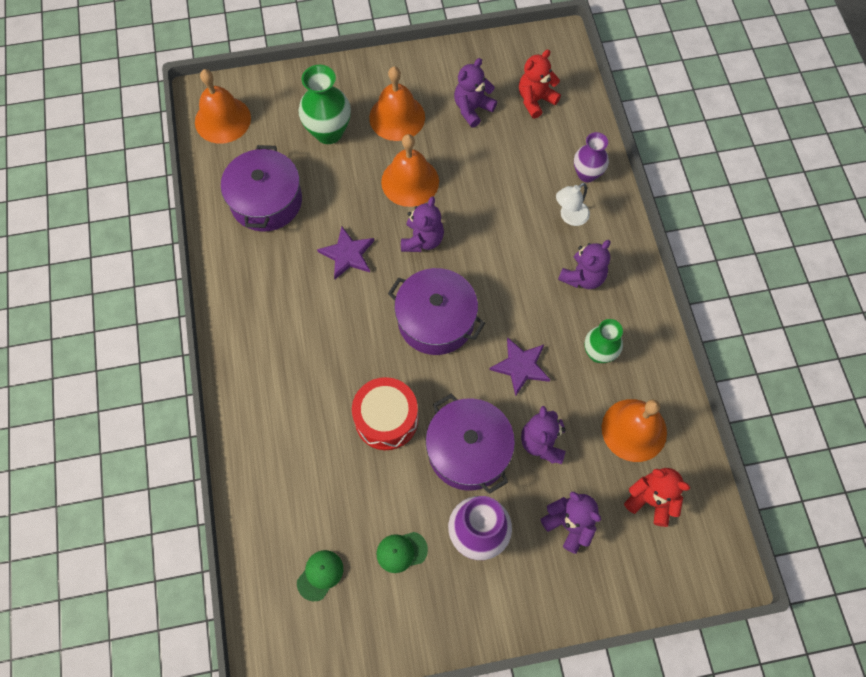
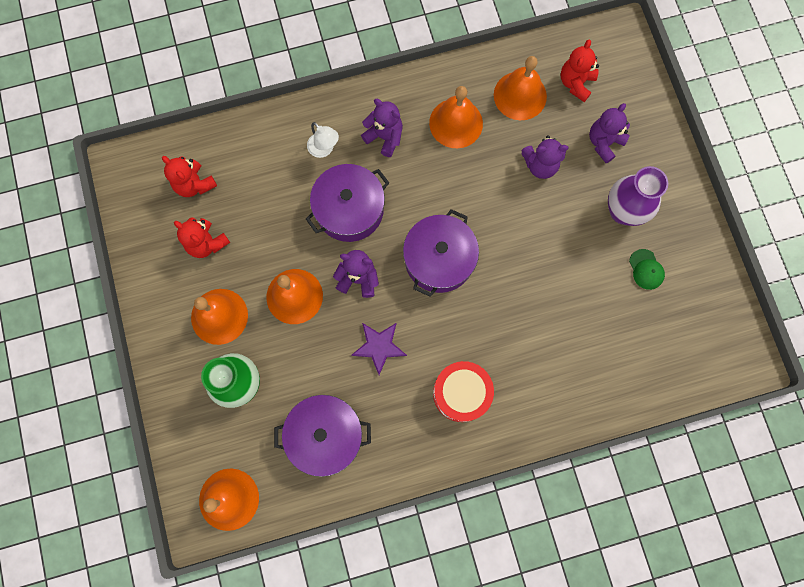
camera: 95 degrees left, 10 degrees up
(320, 575) = (675, 332): green cap -> none
(386, 419) = (536, 293): red drum -> red drum (461, 393)
(468, 450) = (555, 223): purple pot -> purple pot (349, 209)
(472, 109) = (207, 243): purple teddy bear -> red teddy bear
(521, 366) = (475, 185): purple star -> none
(587, 174) = (277, 135): purple vase -> none
(598, 353) = (456, 123): green vase -> orange bell

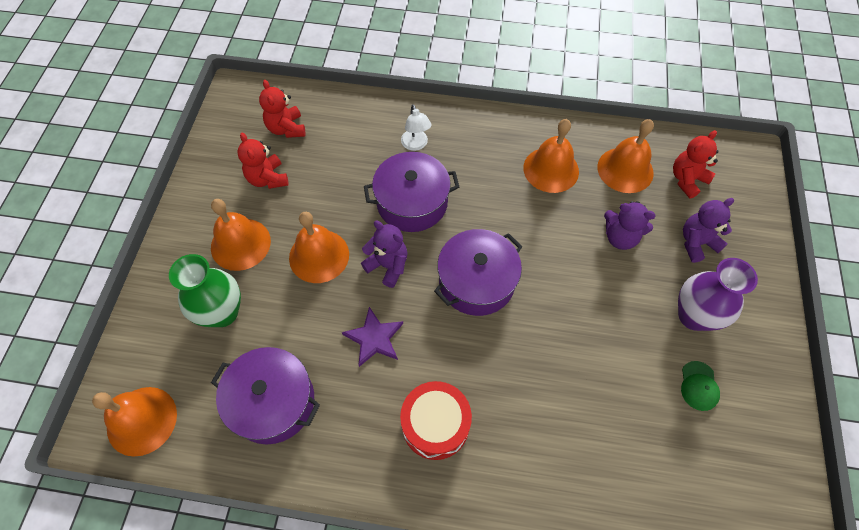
camera: 25 degrees right, 15 degrees down
(384, 137) = (477, 155): purple teddy bear -> none

